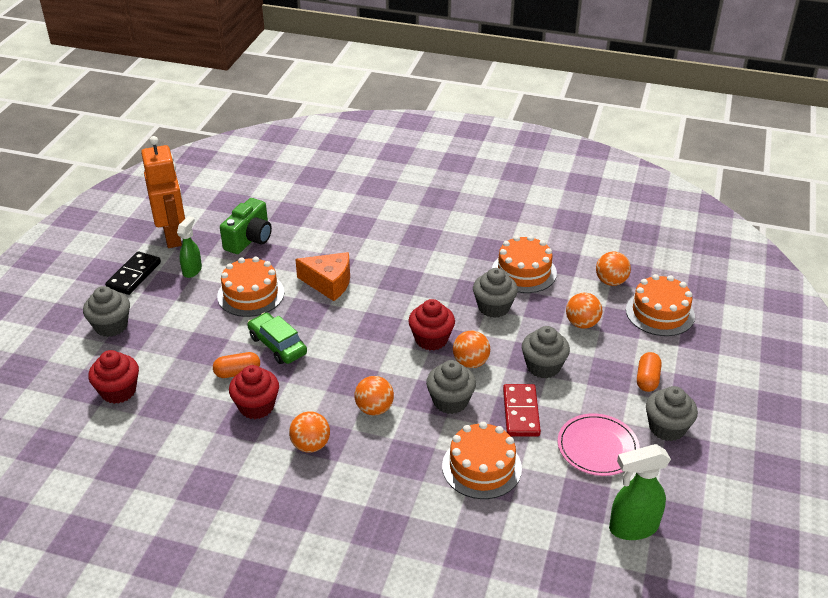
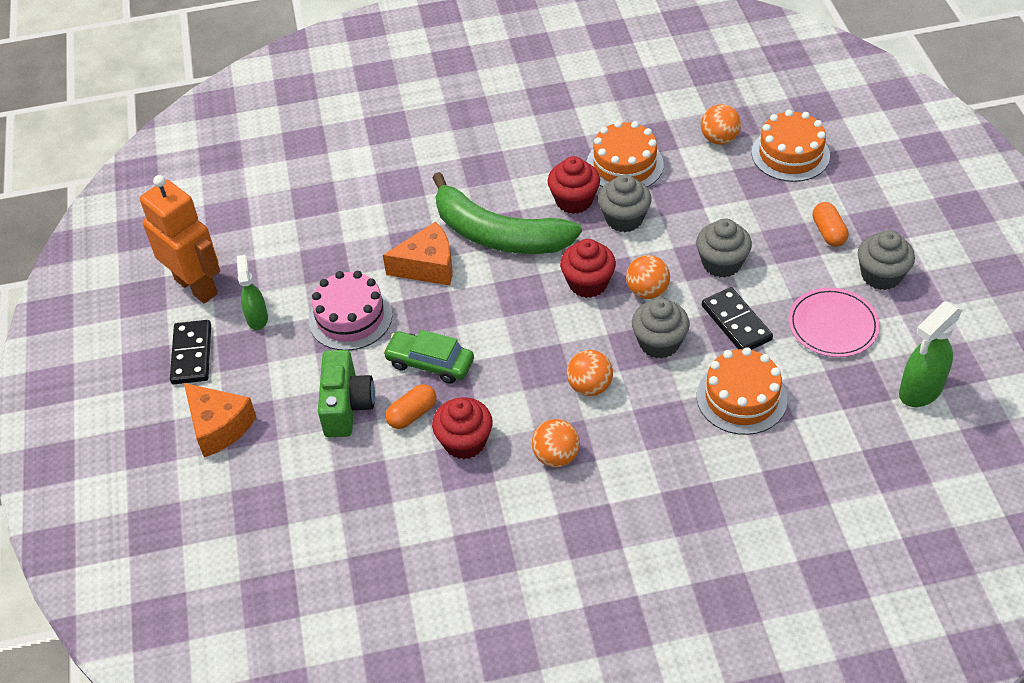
camera: 25 degrees left, 10 degrees up
(111, 326) = (219, 427): grey cupcake -> orange cheese
(118, 391) = (296, 497): red cupcake -> red cupcake (574, 201)
(249, 239) = (292, 252): green camera -> green camera (346, 406)
(251, 294) = (350, 317): orange cake -> pink cake
(394, 282) = (498, 234): none -> green banana
(521, 412) = (736, 322): red domino -> black domino
(582, 323) = (725, 199): orange ball -> none

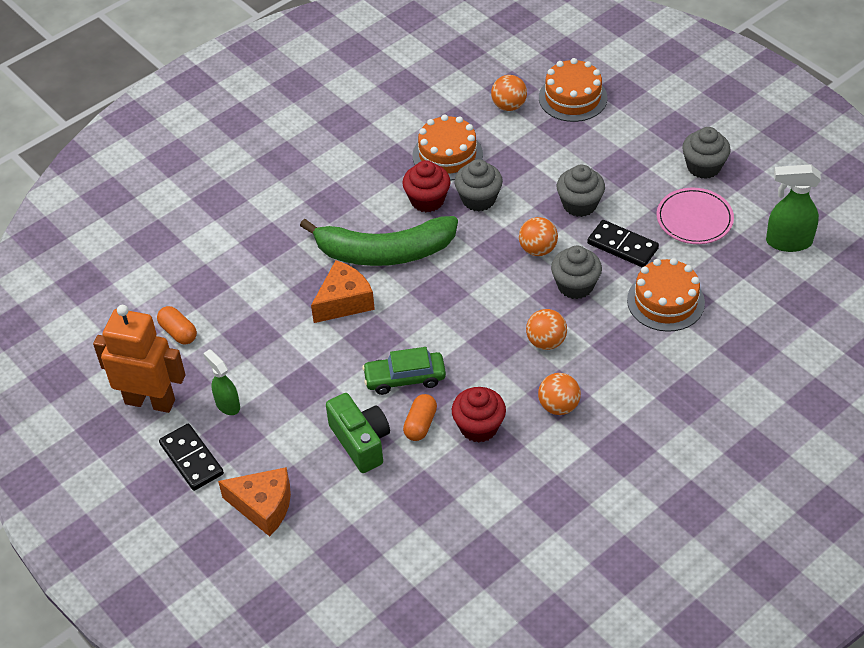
camera: 30 degrees left, 0 degrees up
(350, 317) = (309, 370): pink cake -> none
(588, 283) = (486, 262): red cupcake -> none
(828, 232) = (643, 149): orange capsule -> orange capsule (178, 332)
(920, 391) = (788, 242): green spray bottle -> green spray bottle turned 75 degrees clockwise

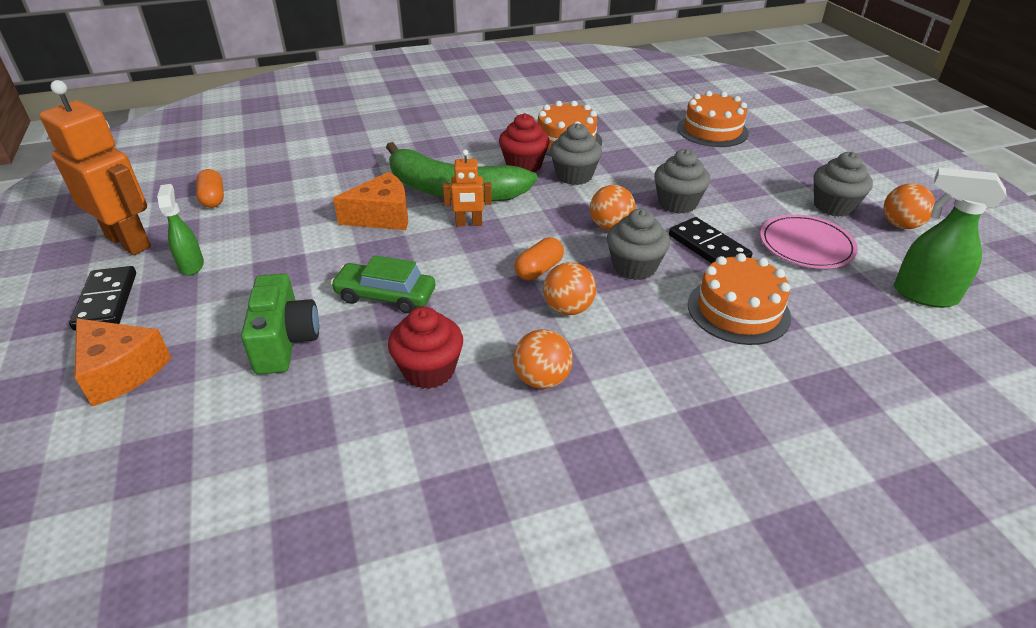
camera: 20 degrees right, 10 degrees down
(420, 424) = (365, 345): orange capsule -> orange capsule (539, 269)
(422, 285) = (469, 224): none -> orange robot
(509, 106) = (646, 123): orange ball -> orange ball (900, 225)

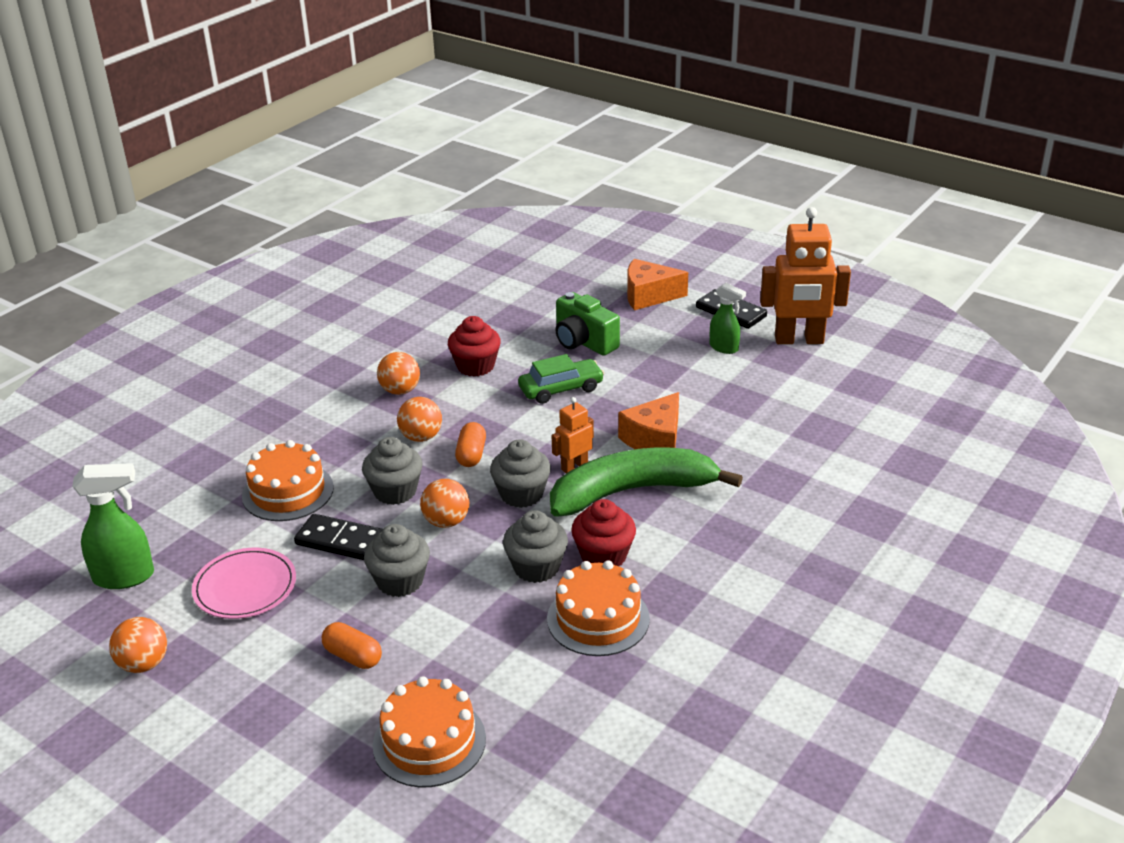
camera: 145 degrees right, 5 degrees down
(213, 198) = (814, 390): orange capsule -> orange capsule (353, 656)
(833, 206) = (224, 659): grey cupcake -> grey cupcake (521, 494)

